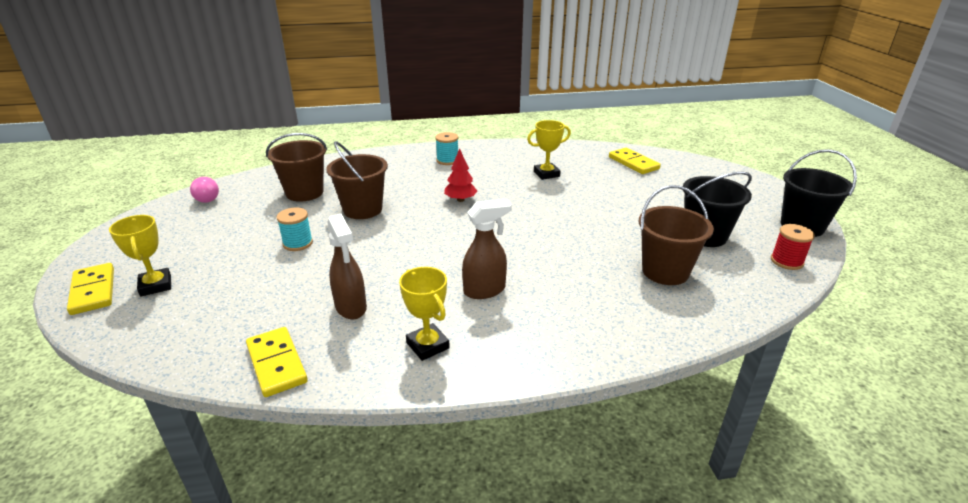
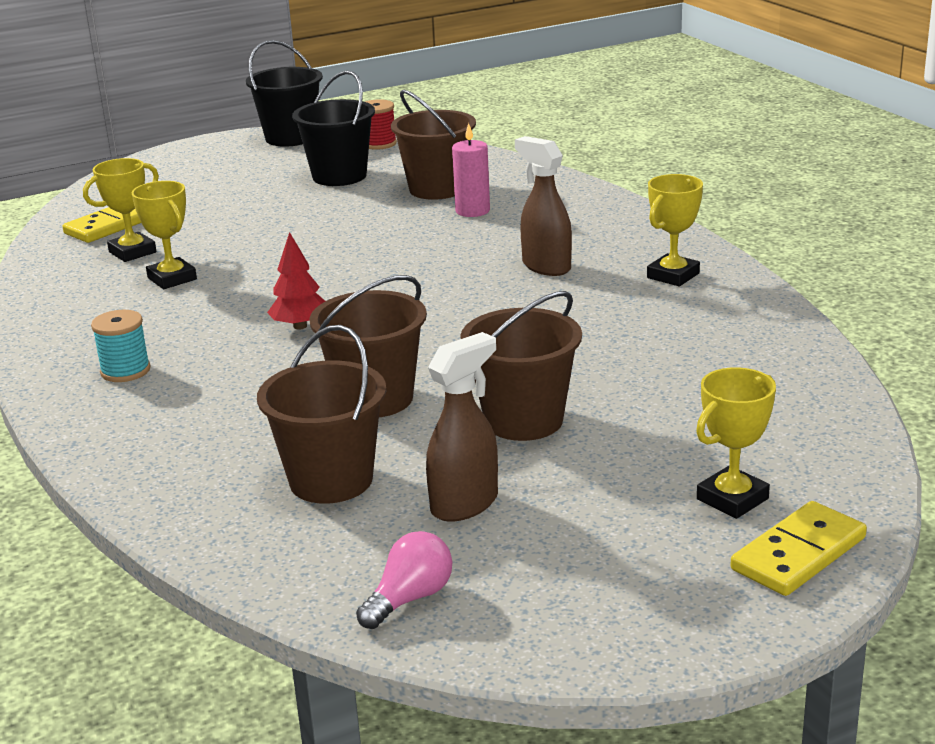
camera: 105 degrees left, 5 degrees down
(277, 363) = (782, 344): yellow domino -> none
(298, 243) = (523, 420): turquoise spool -> brown bucket
(351, 307) = (647, 332): brown spray bottle -> brown spray bottle (465, 504)
(590, 167) = (132, 252): none -> yellow trophy
(610, 279) = (472, 211): none -> pink candle

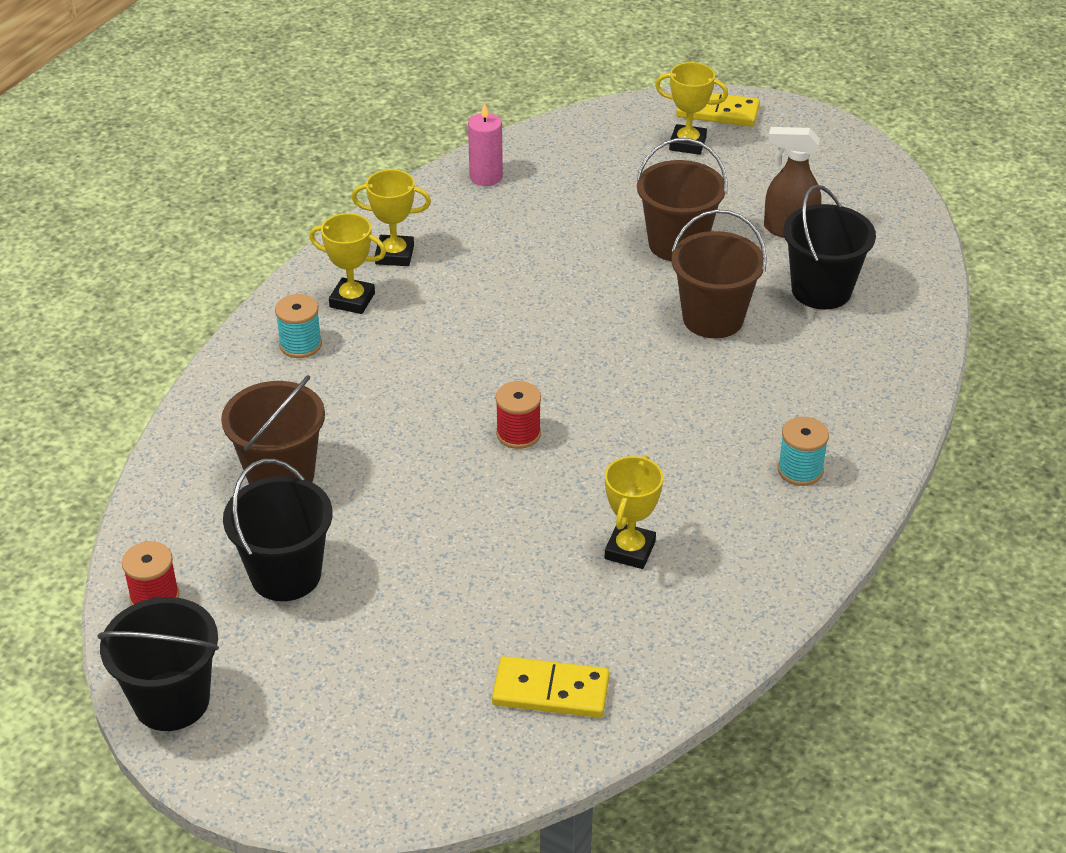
camera: 125 degrees left, 15 degrees up
(132, 252) = (599, 622): yellow trophy -> yellow trophy (352, 300)
(300, 326) = (645, 413): red tree -> none
(331, 480) = (821, 290): brown bucket -> black bucket
(356, 271) = (518, 434): none -> red spool
(410, 598) = (887, 213): pink light bulb -> none
(472, 211) = (326, 423): pink candle -> pink candle (486, 177)
(546, 266) = (425, 326): brown spray bottle -> none
(583, 218) = (300, 345): none -> turquoise spool

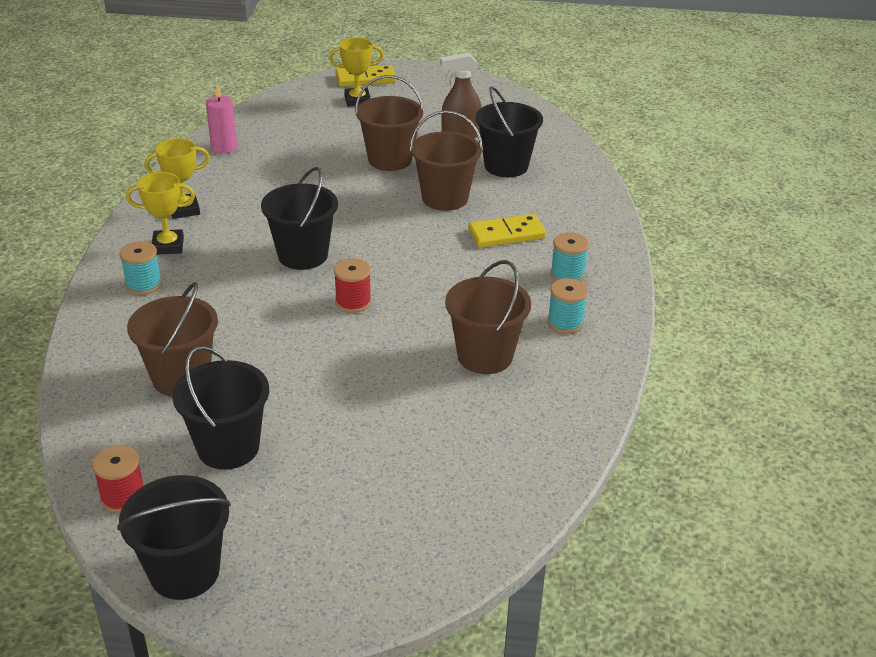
camera: 25 degrees left, 5 degrees down
(496, 354) = (303, 255): none -> black bucket
(550, 691) = (490, 467): yellow domino -> yellow domino (506, 234)
(629, 550) = (485, 356): yellow trophy -> brown bucket
(755, 535) = (565, 322): none -> turquoise spool

